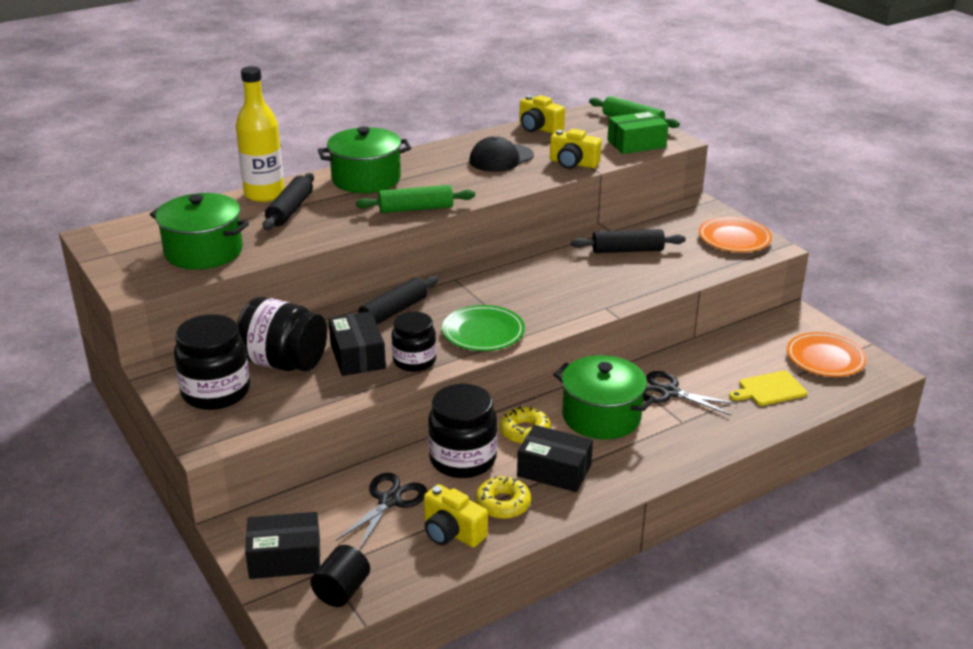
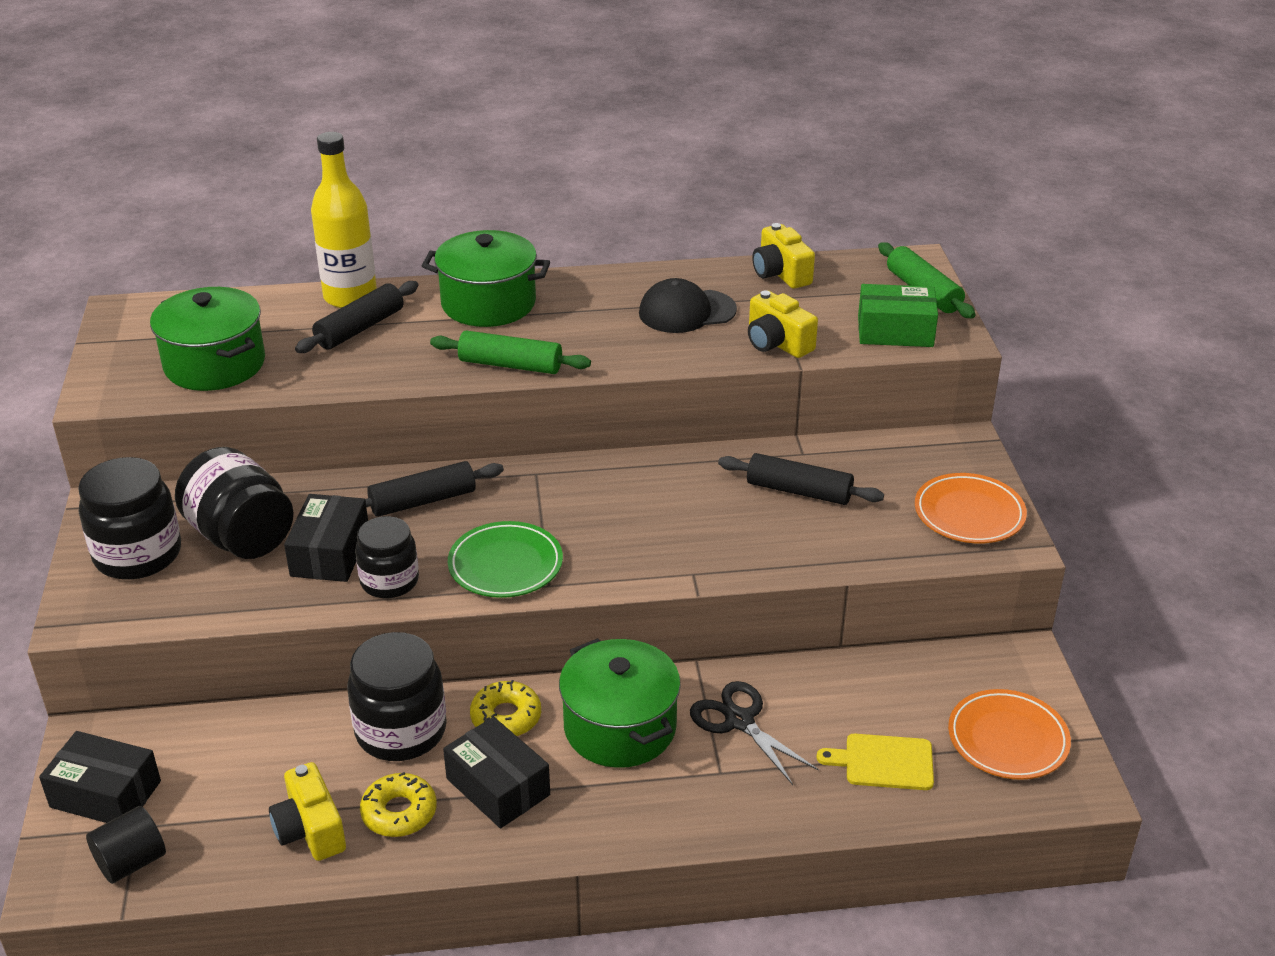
camera: 25 degrees right, 5 degrees up
(389, 501) = (273, 759): black scissors -> none

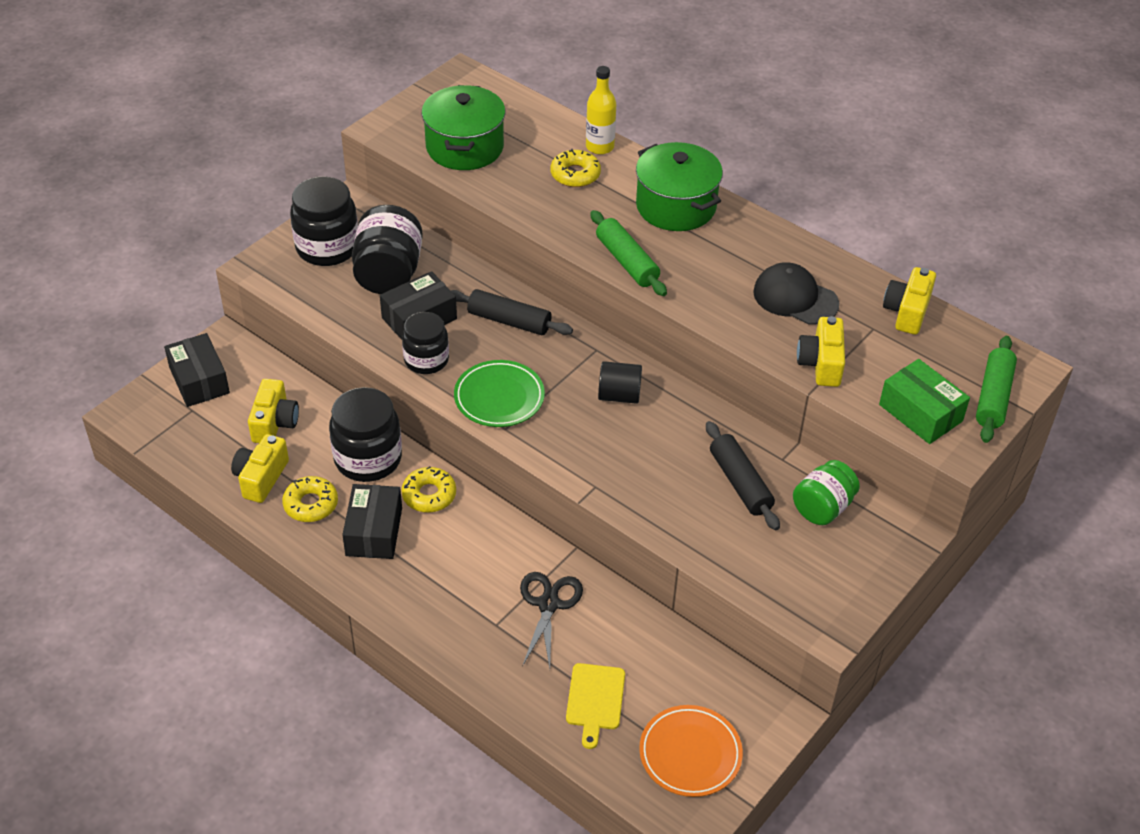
camera: 45 degrees right, 10 degrees up
(131, 862) = (169, 427): black cylinder -> black cylinder (619, 395)
(253, 771) = (274, 423): none -> yellow camera
(350, 297) = (600, 147): yellow bottle -> yellow bottle, size x0.65
(360, 328) = (575, 174): black rolling pin -> yellow donut
(620, 727) = (479, 552): green pot -> none
(882, 466) = (822, 508): none -> green jar
(884, 762) = (595, 700): yellow cutting board -> yellow cutting board turned 135 degrees counterclockwise
(969, 514) = (831, 586): orange plate -> none

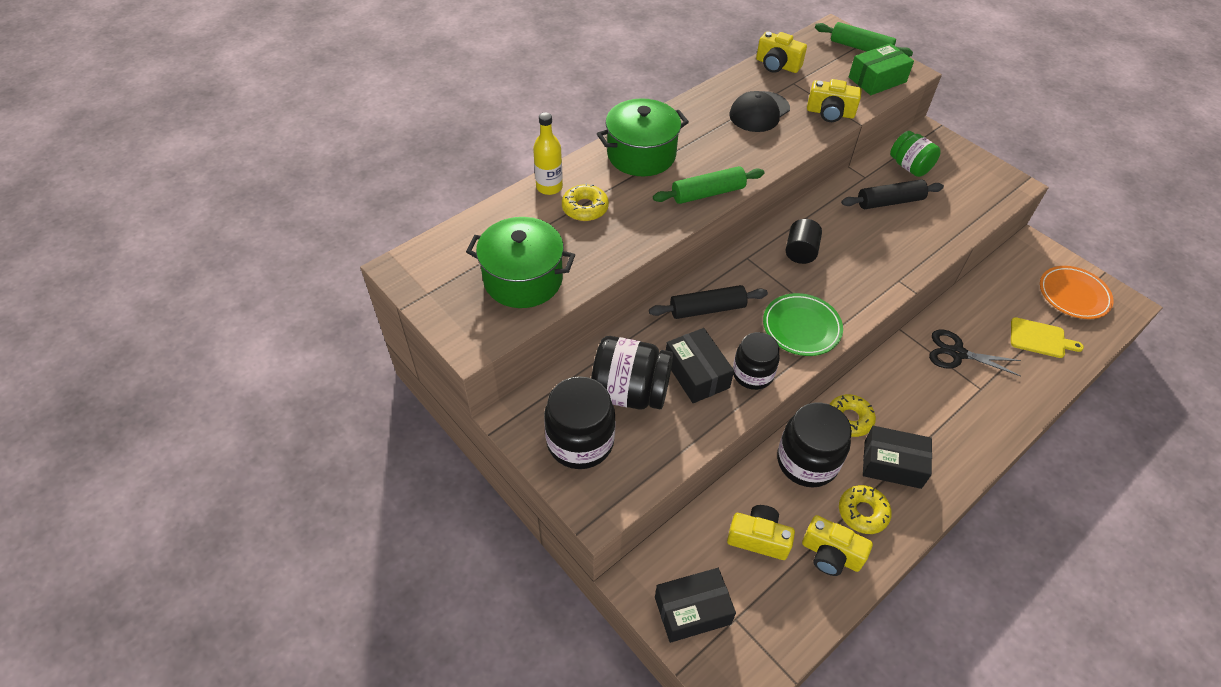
camera: 80 degrees left, 5 degrees up
(509, 321) = (707, 309): black rolling pin -> black rolling pin turned 45 degrees clockwise

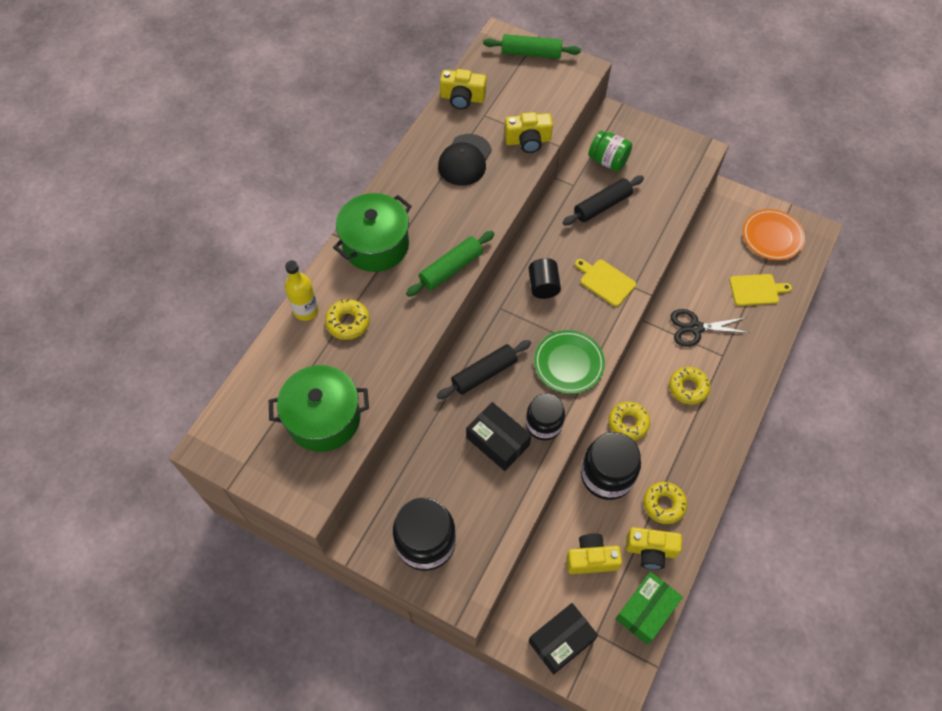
camera: 20 degrees left, 10 degrees up
(630, 392) = (449, 480): black jar -> none
(869, 267) = (605, 281): none -> yellow cutting board
(877, 79) = (557, 88): green box -> green box (646, 610)
(892, 464) = (674, 452): black box -> none
(930, 407) = (688, 388): none -> yellow donut

